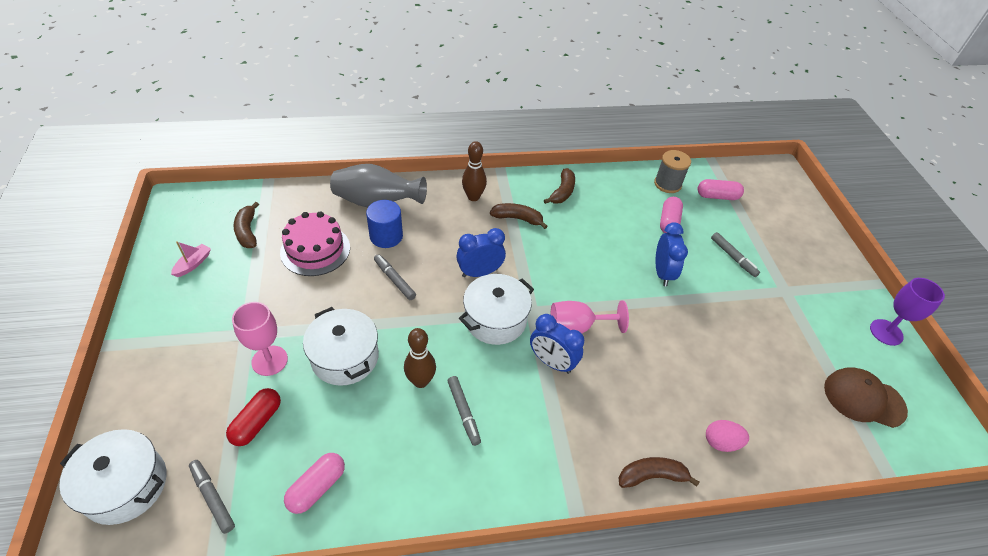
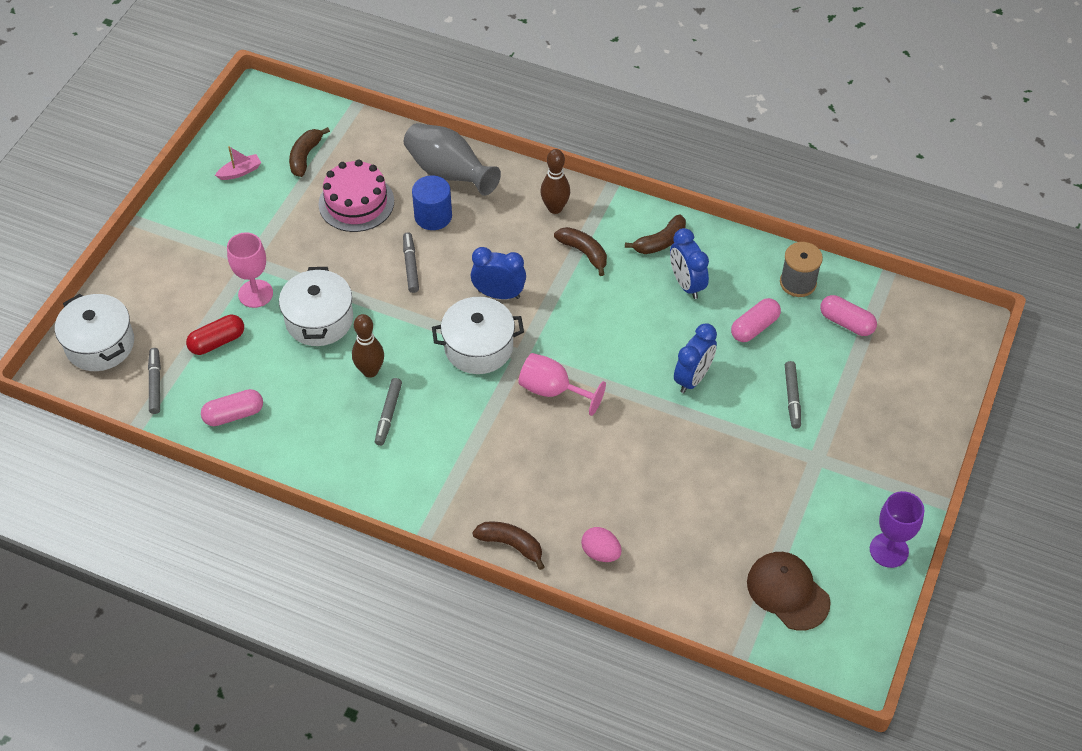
camera: 35 degrees right, 5 degrees up
(552, 362) = (501, 411): blue clock -> blue clock (686, 284)

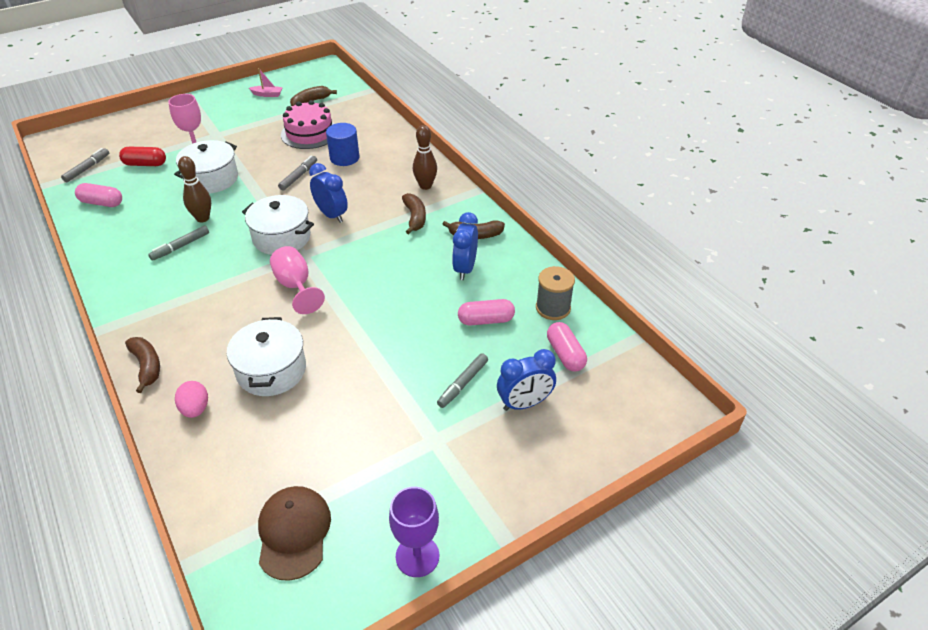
camera: 35 degrees right, 10 degrees down
(100, 344) = (90, 138): white pot -> white pot (271, 370)
(449, 173) = (381, 141): grey vase -> none
(692, 378) = (401, 329): blue clock -> blue clock (524, 403)

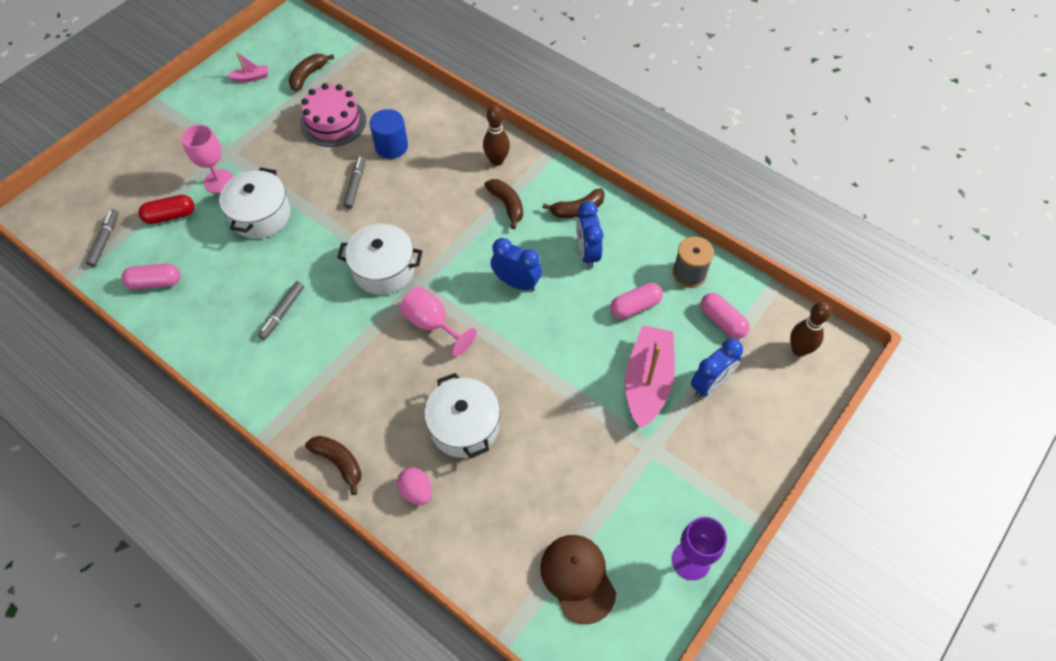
camera: 20 degrees left, 15 degrees up
(203, 218) = (283, 270): brown bowling pin -> brown bowling pin (799, 349)
(331, 215) = (419, 226): blue clock -> blue clock (516, 283)
(463, 384) = (647, 382): grey marker -> pink boat

